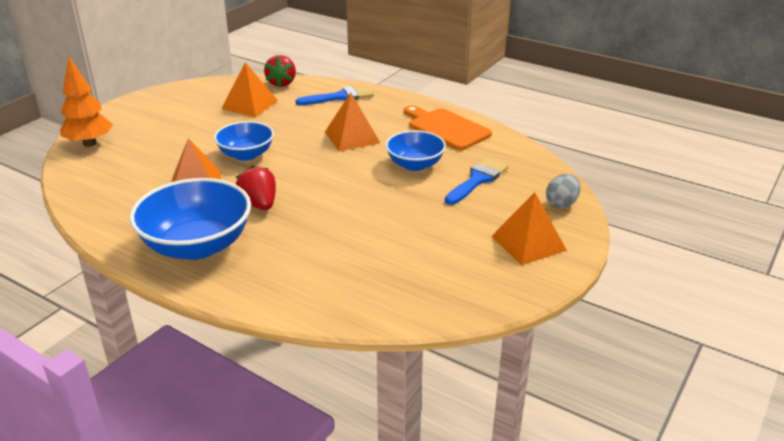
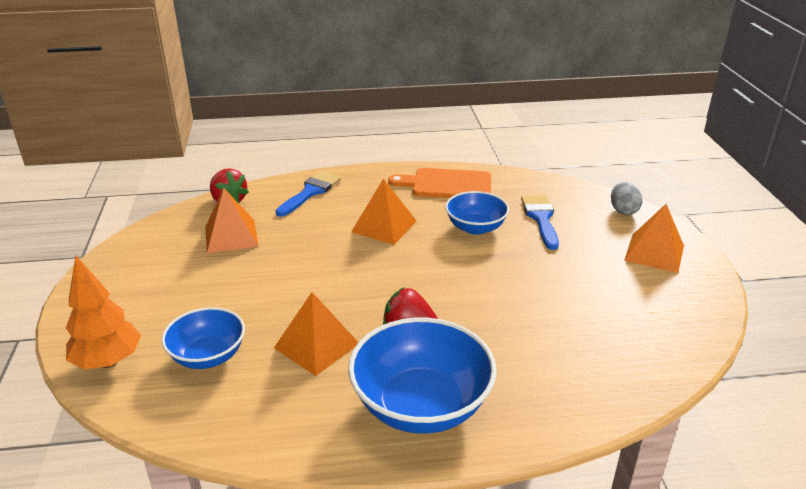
camera: 40 degrees left, 0 degrees up
(246, 154) = (313, 288): blue bowl -> blue bowl (208, 356)

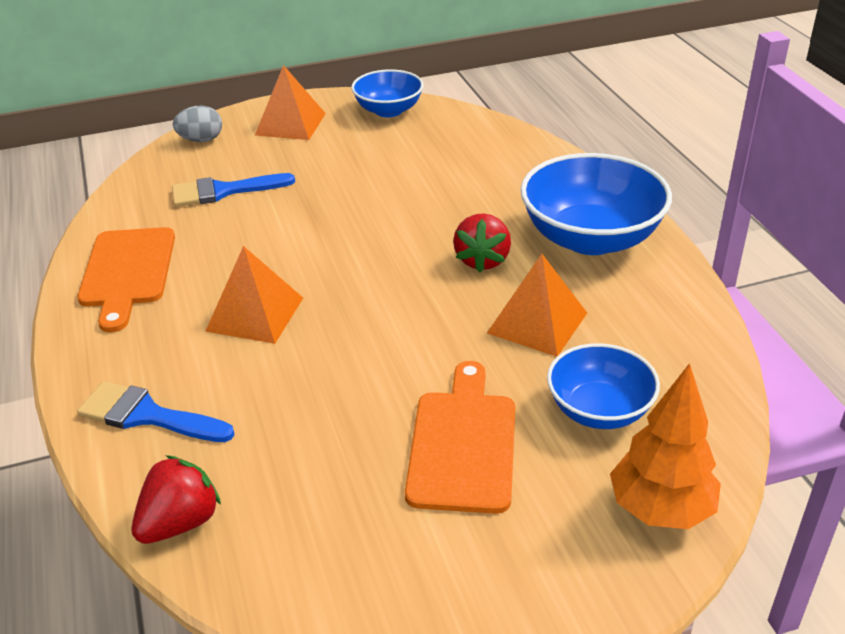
camera: 100 degrees left, 5 degrees up
(218, 291) = (463, 444): none -> orange cutting board
(231, 236) = (306, 479): orange pyramid -> none
(475, 227) = (250, 236): blue bowl -> blue bowl (388, 110)

